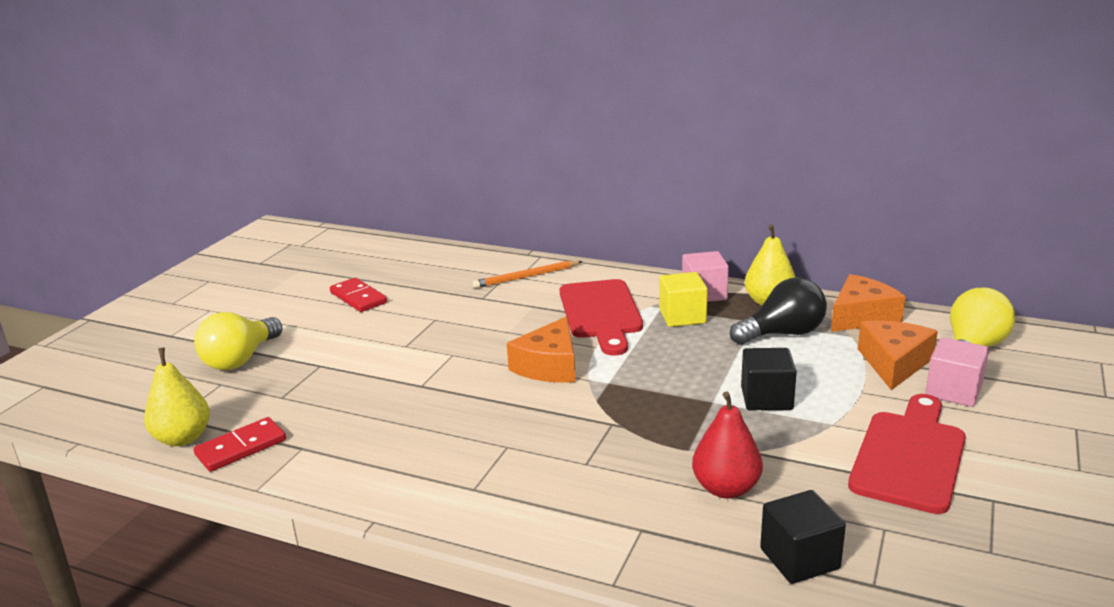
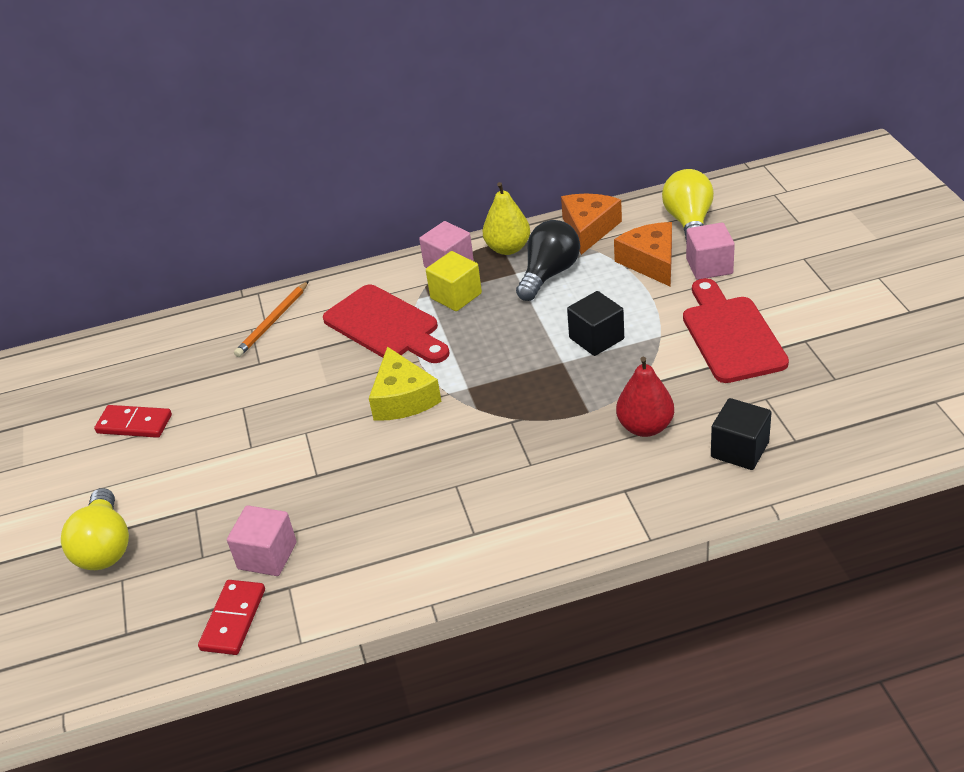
camera: 35 degrees left, 15 degrees up
(183, 438) = (164, 645): yellow pear -> none
(318, 419) = (267, 556): none -> pink cube
(549, 366) = (402, 398): orange cheese -> yellow cheese

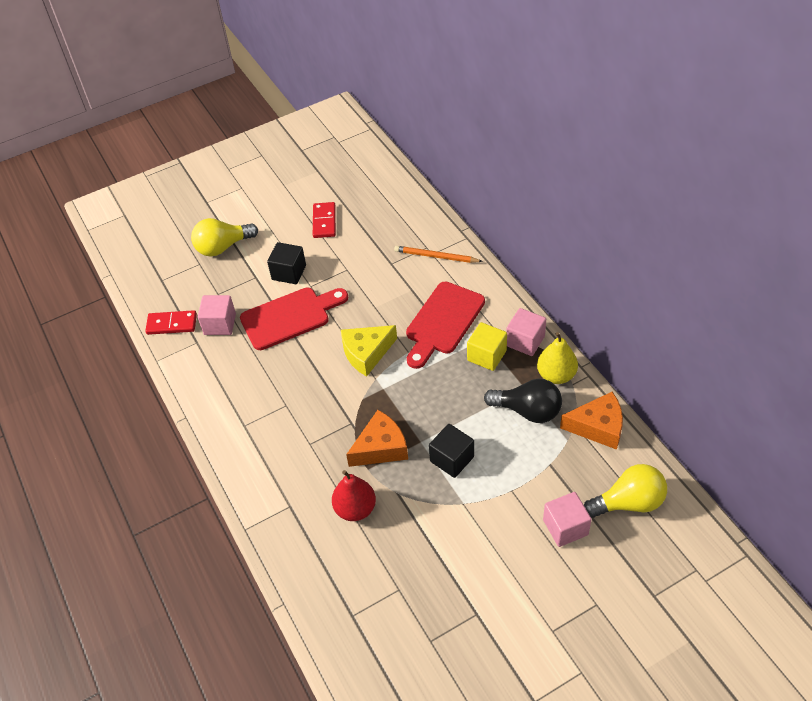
camera: 75 degrees right, 10 degrees up
(651, 262) = (561, 481): orange cheese -> orange cheese (381, 448)
(731, 335) = (473, 555): red cutting board -> red cutting board (290, 317)
(739, 450) = (338, 576): black cube -> black cube (289, 272)

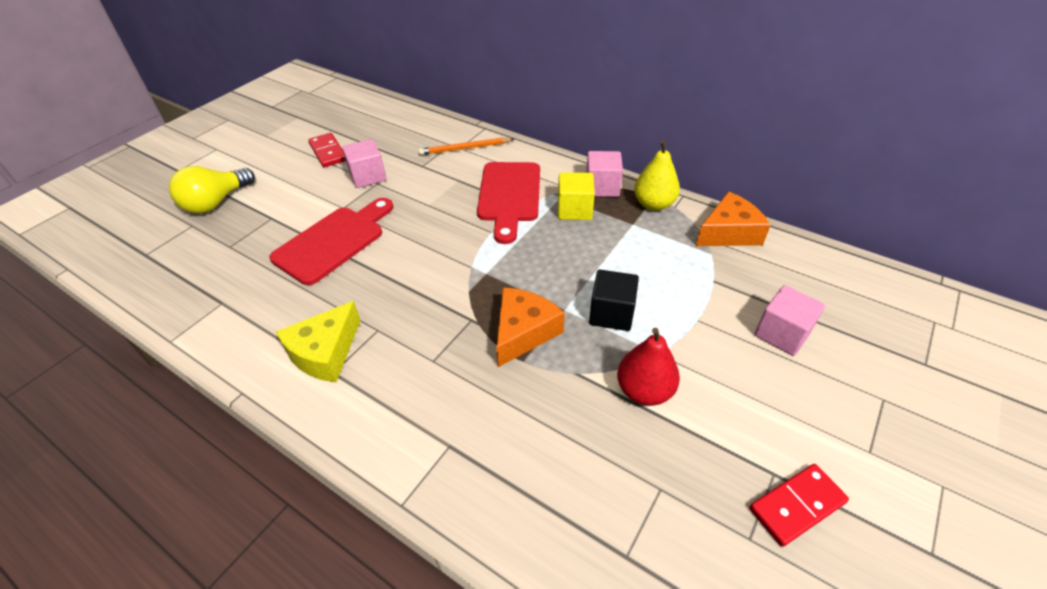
camera: 30 degrees left, 5 degrees down
(172, 324) = (177, 294): red domino -> red domino (796, 505)
(220, 324) = (246, 275): pink cube -> pink cube (368, 176)
(289, 272) = (310, 203): black cube -> none
(355, 509) = (538, 412): red pear -> red pear (644, 391)
(366, 353) = (445, 247): yellow cheese -> yellow cheese (325, 352)
(527, 411) = (652, 242): black light bulb -> none
(628, 502) = (817, 286): yellow light bulb -> none

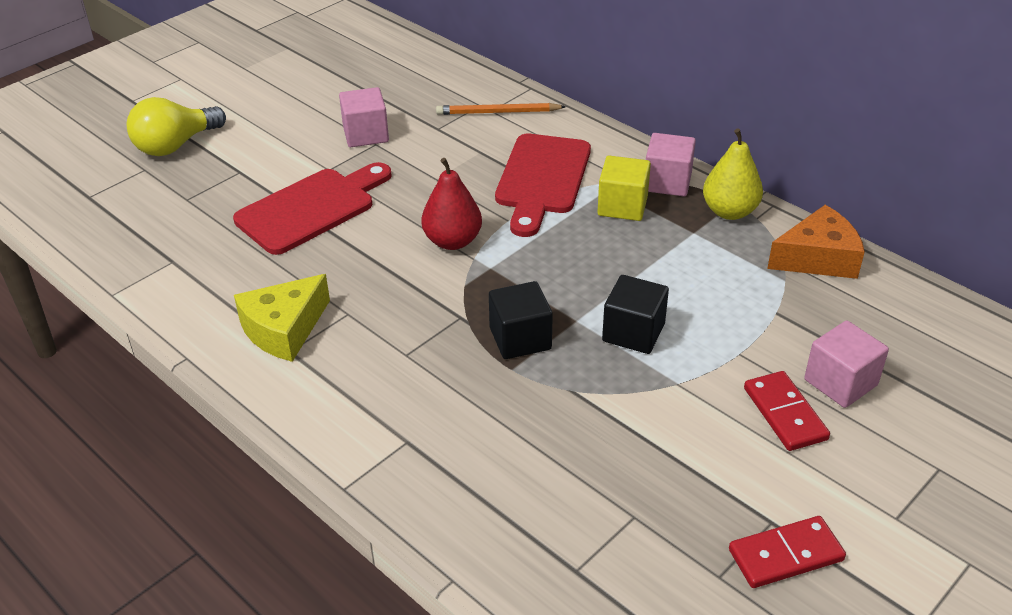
camera: 10 degrees right, 5 degrees down
(328, 152) = (320, 98): red domino -> red domino (784, 414)
(523, 332) = (520, 338): orange cheese -> black cube
(644, 391) = (647, 419): red pear -> red pear (452, 241)

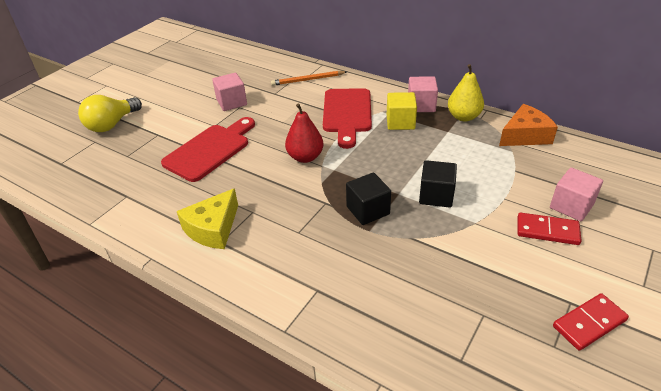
camera: 10 degrees left, 0 degrees up
(784, 414) = (547, 231): red domino -> red domino turned 45 degrees counterclockwise

